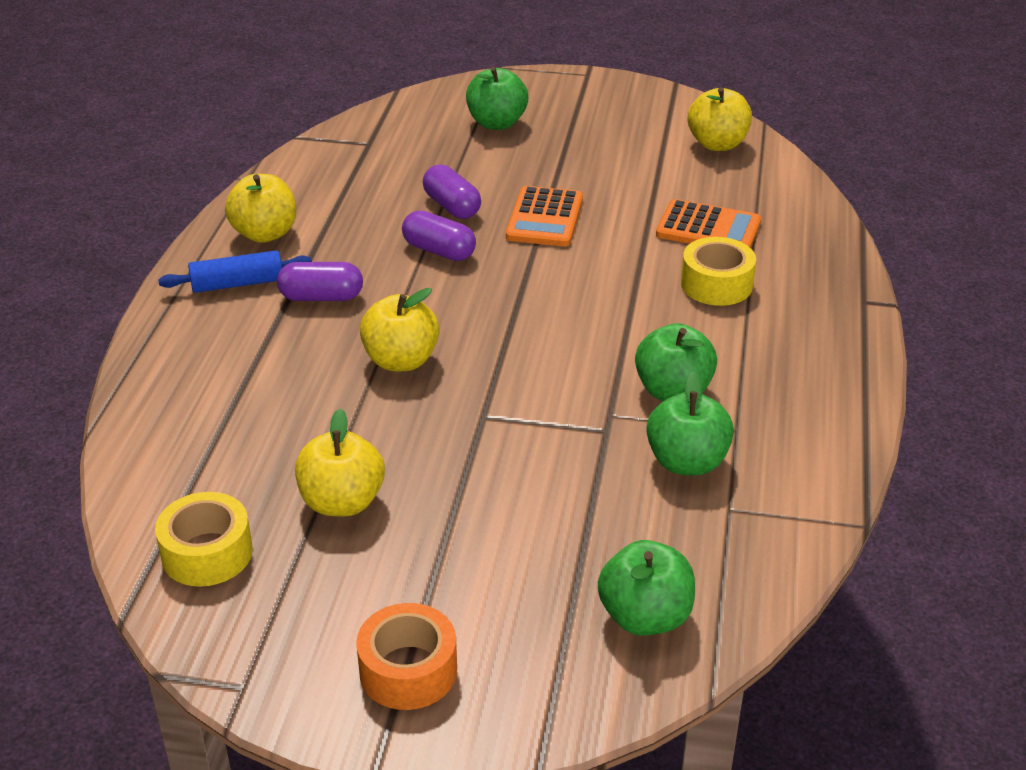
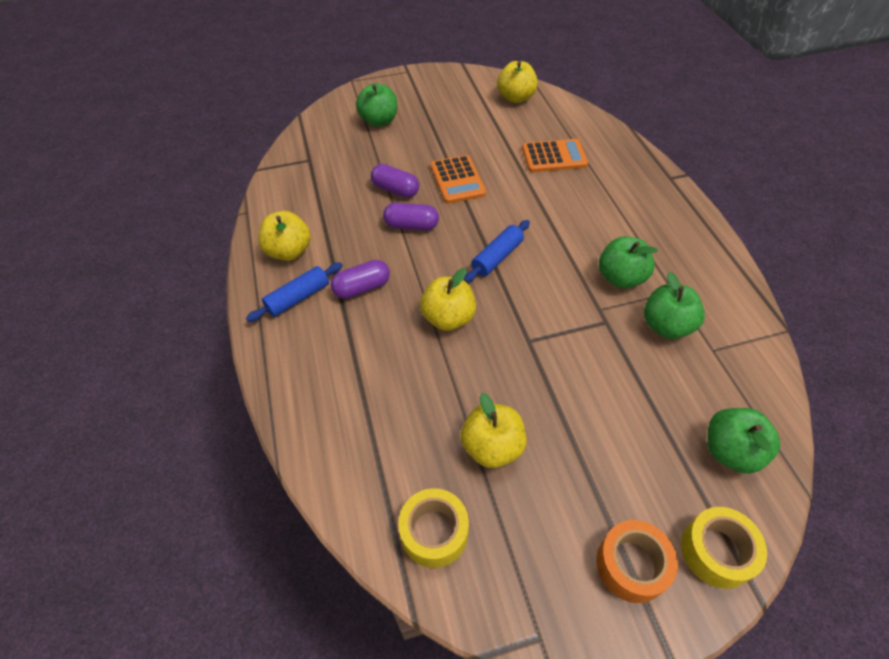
camera: 25 degrees left, 15 degrees up
(522, 317) = (497, 257): none -> blue rolling pin
(716, 284) = (587, 194): yellow tape -> yellow tape (716, 551)

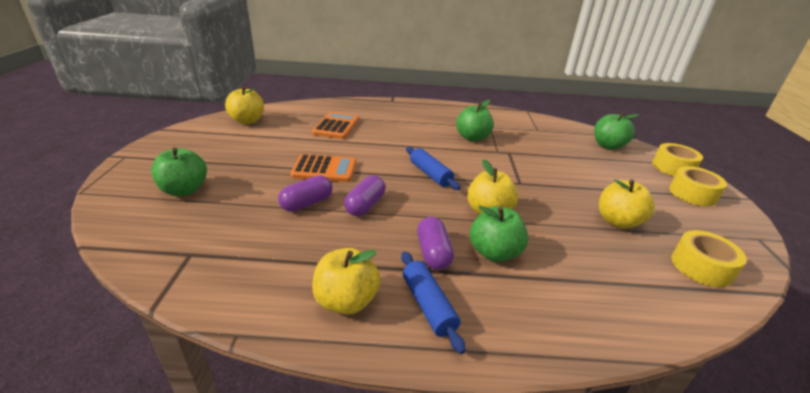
camera: 75 degrees left, 20 degrees down
(631, 565) = (692, 194): orange tape -> yellow tape
(666, 326) = (517, 136): green apple -> green apple (494, 252)

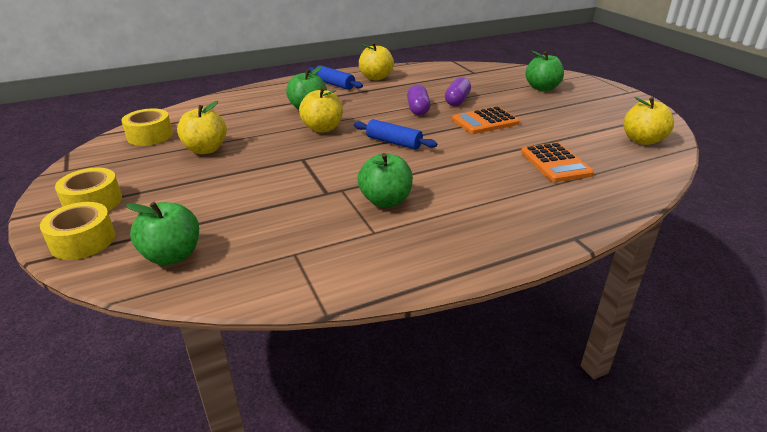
camera: 155 degrees right, 0 degrees up
(433, 253) = (347, 100): purple capsule -> none

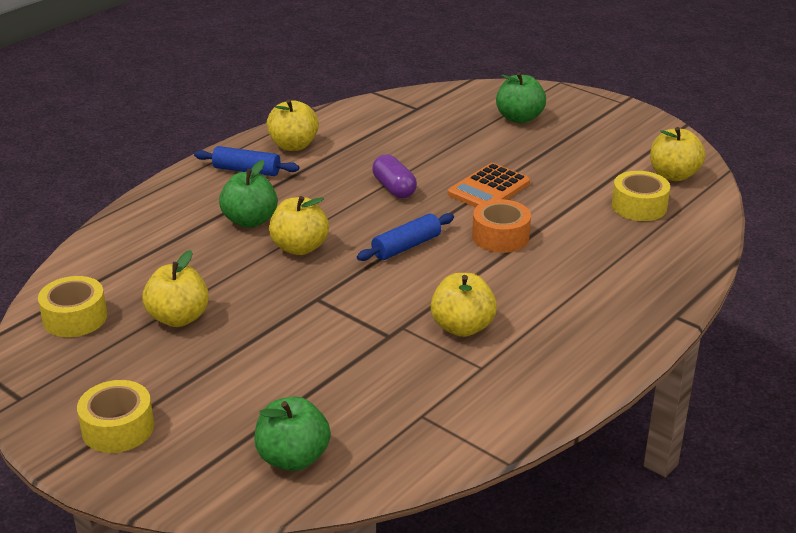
camera: 25 degrees left, 0 degrees up
(83, 241) = (168, 475): yellow tape -> yellow tape (639, 206)
(385, 201) = (462, 327): green apple -> yellow apple
(394, 142) = (406, 246): blue rolling pin -> blue rolling pin turned 45 degrees counterclockwise
(457, 101) = (432, 163): purple capsule -> none
(468, 151) = (500, 237): none -> orange tape
(555, 163) = (604, 230): orange calculator -> none

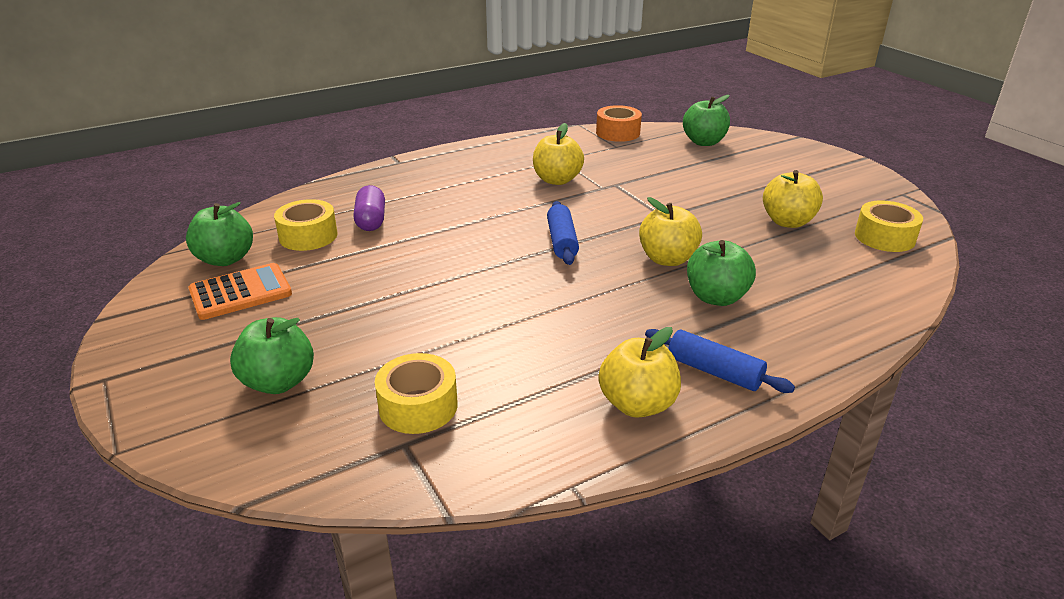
camera: 160 degrees left, 0 degrees up
(118, 428) = (821, 169): yellow tape -> yellow tape (418, 406)
(394, 188) = (534, 305): purple capsule -> purple capsule (371, 221)
(406, 246) = (562, 241): blue rolling pin -> blue rolling pin turned 75 degrees counterclockwise
(489, 188) = (430, 283): orange calculator -> orange calculator (240, 292)
(500, 237) = (467, 234): orange tape -> orange tape (618, 133)
(673, 175) = (225, 259): yellow apple -> green apple

